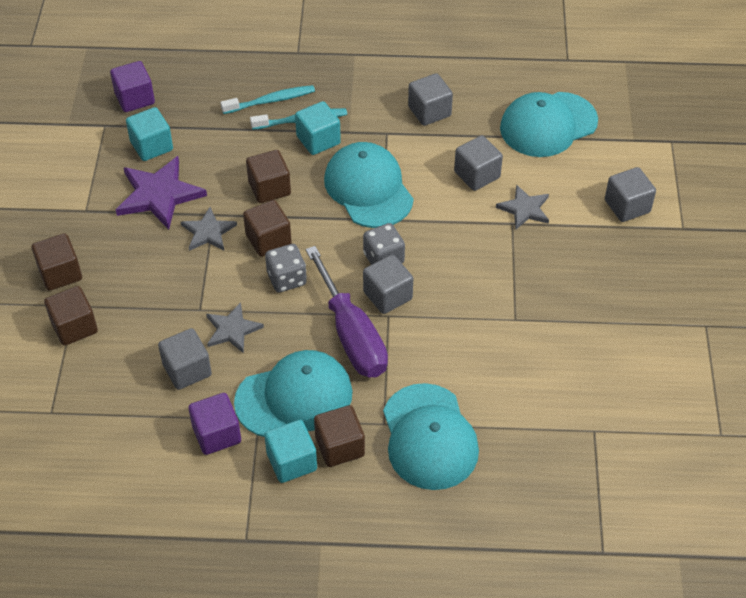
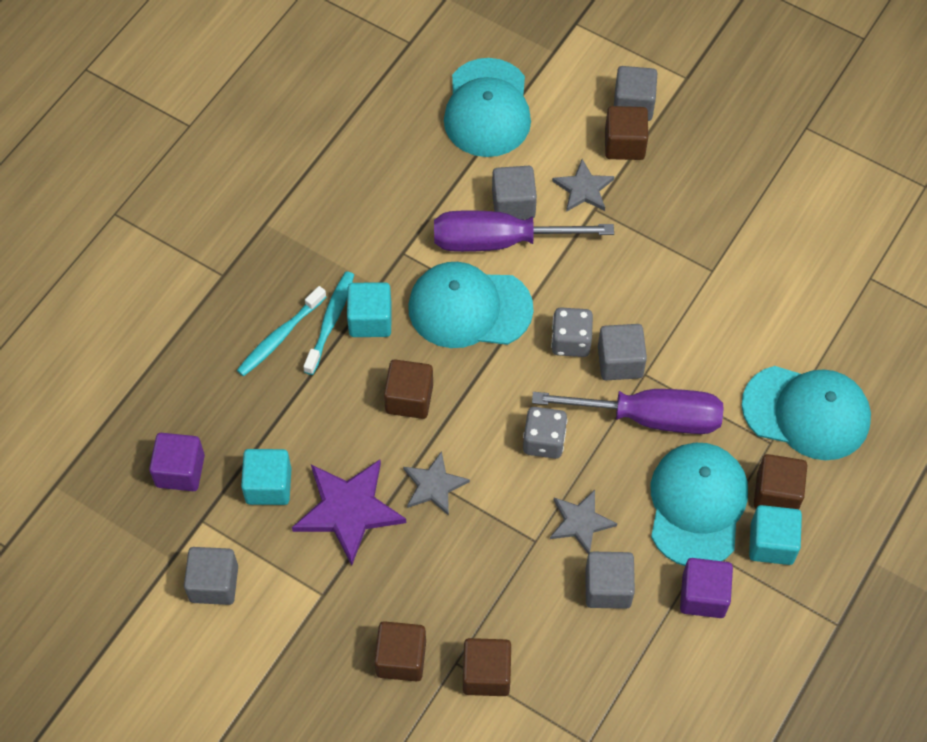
camera: 60 degrees left, 10 degrees up
(268, 240) = (481, 433): brown cube -> brown cube (624, 144)
(271, 101) = (280, 337): turquoise toothbrush -> turquoise toothbrush turned 150 degrees counterclockwise
(429, 111) = (399, 199): grey cube -> grey cube (214, 583)
(438, 180) = (499, 241): none -> purple screwdriver

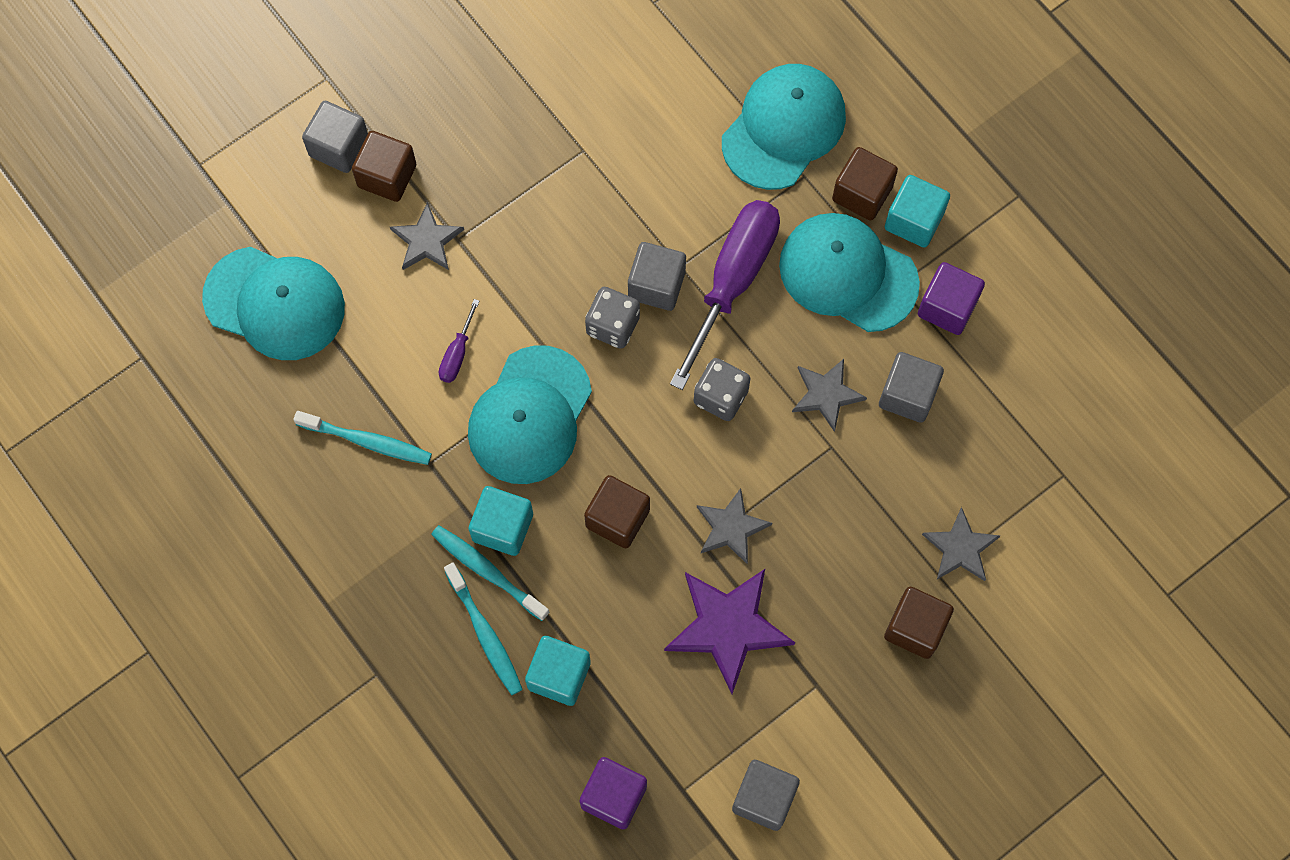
camera: 70 degrees left, 10 degrees up
(268, 485) = (667, 703): turquoise cube -> turquoise cube (559, 675)
(403, 205) = (367, 441): none -> turquoise toothbrush
(486, 674) = (960, 548): brown cube -> grey star
(499, 241) = (457, 354): purple screwdriver -> purple screwdriver, size x0.42
(513, 204) = (415, 322): grey cube -> none

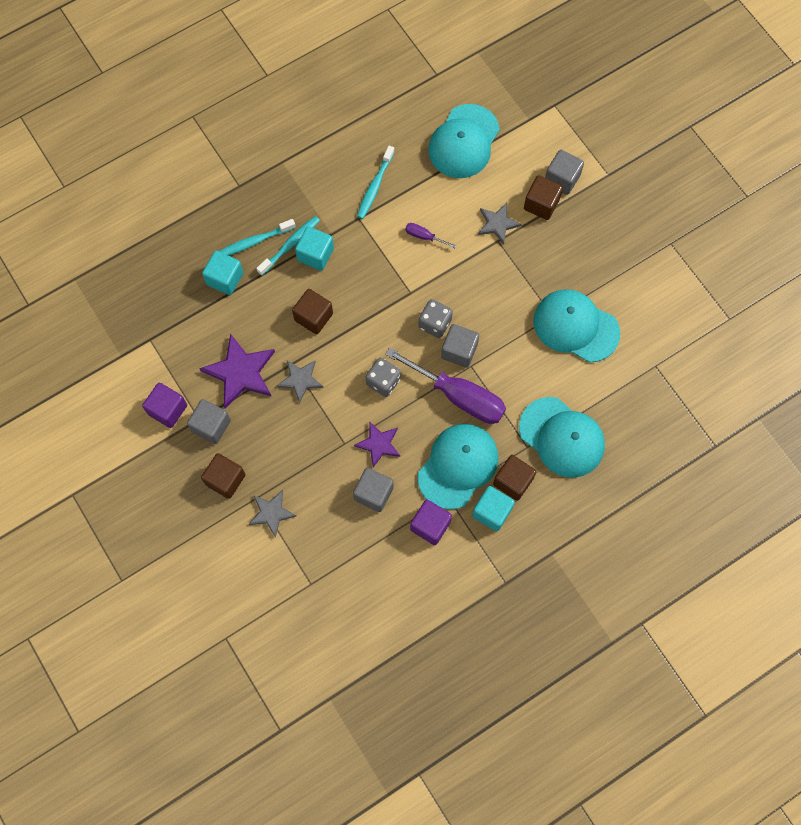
camera: 95 degrees right, 0 degrees up
(530, 415) = (382, 273): turquoise cap -> turquoise cap (575, 326)
(614, 796) = (152, 302): purple cube -> purple cube (168, 409)
(764, 798) = (138, 382): grey cube -> grey cube (211, 426)
(826, 394) = (379, 444): grey star -> purple star

